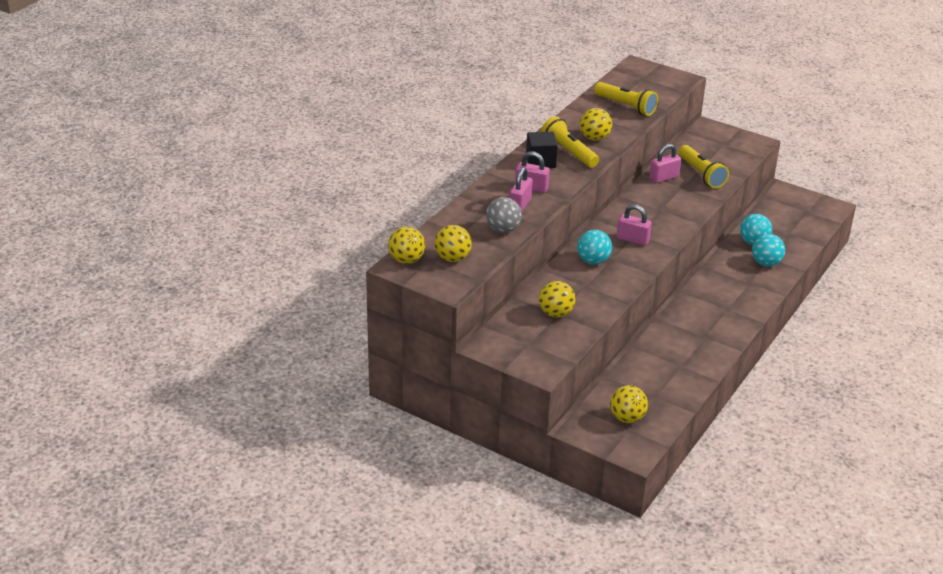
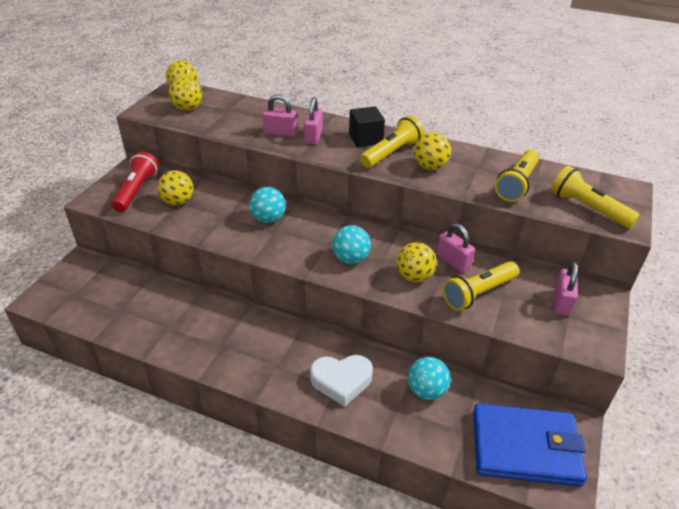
camera: 80 degrees right, 5 degrees up
(503, 230) = (236, 127): grey ball -> none
(529, 341) = (137, 190): none -> red flashlight
(627, 418) = (89, 292): yellow ball -> yellow ball (414, 276)
(632, 240) = (314, 243): pink padlock -> pink padlock (561, 302)
(661, 87) = (587, 208): none -> yellow flashlight
(744, 279) = (341, 381): none -> white heart
(766, 263) = (383, 404): turquoise ball -> turquoise ball (350, 259)
(801, 213) = (525, 447): none -> blue wallet

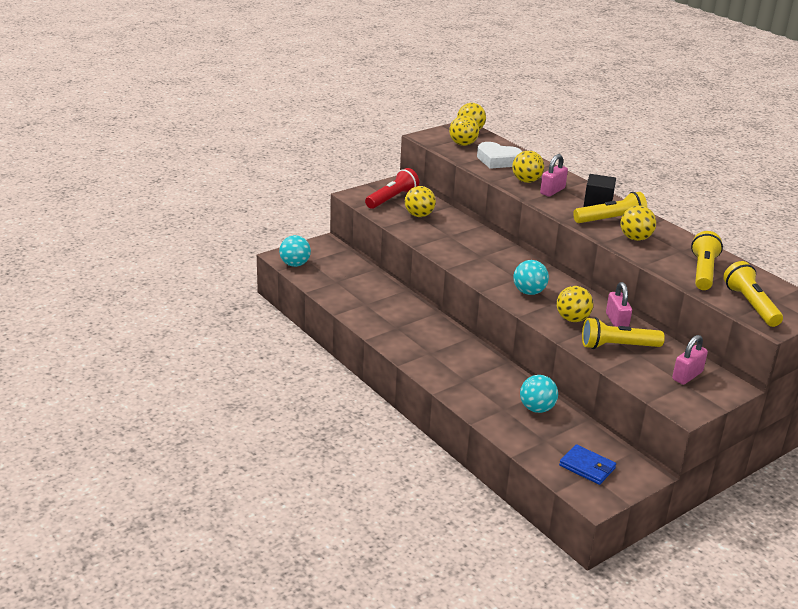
camera: 30 degrees right, 10 degrees down
(268, 219) = (483, 247): turquoise ball -> turquoise ball (295, 264)
(280, 133) = (526, 181): pink padlock -> yellow ball
(341, 381) = (473, 379): white heart -> white heart (497, 160)
(517, 184) = (703, 271): yellow flashlight -> yellow flashlight turned 135 degrees clockwise
(525, 447) = (587, 467): blue wallet -> blue wallet, size x0.51

